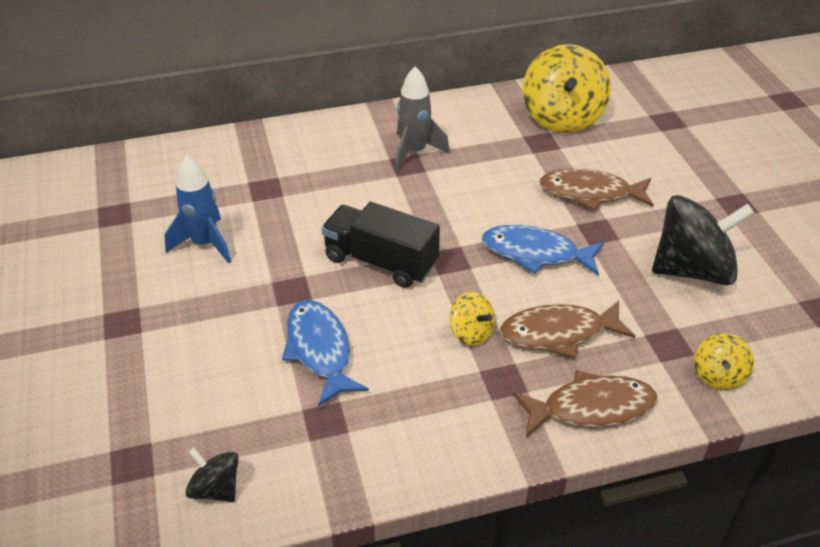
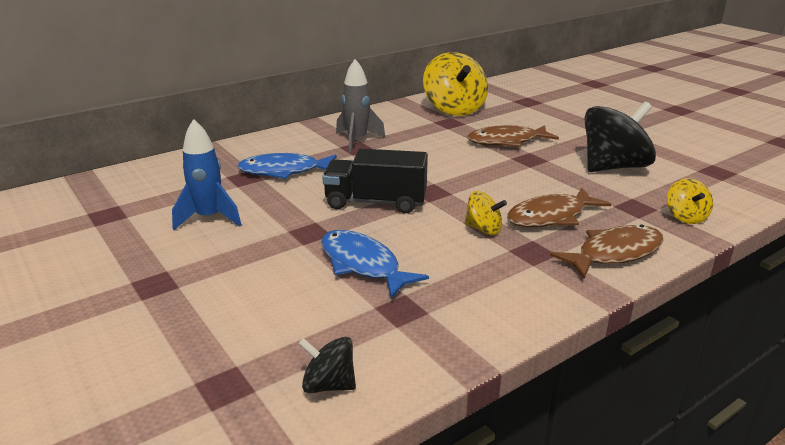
camera: 20 degrees left, 15 degrees down
(535, 253) = (495, 177): blue fish -> blue fish (284, 171)

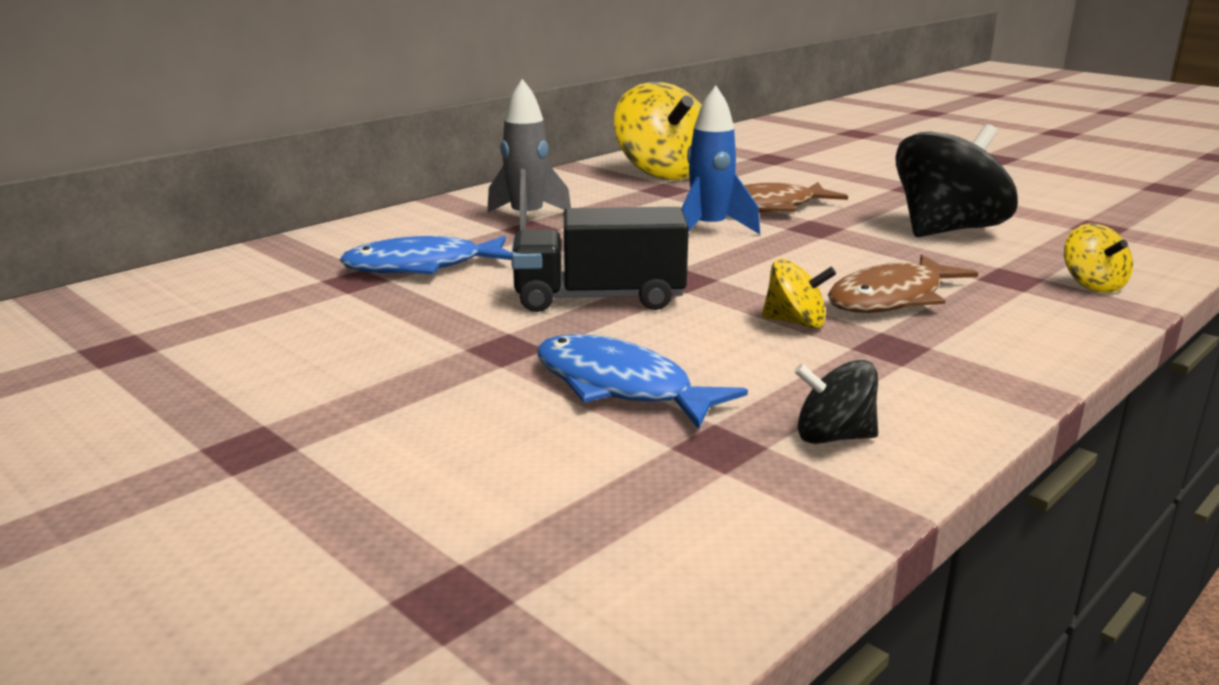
camera: 10 degrees left, 5 degrees down
(209, 218) = (314, 341): blue rocket -> blue rocket (709, 230)
(328, 384) = (649, 575): black spinning top -> black spinning top (833, 437)
(614, 253) = (1018, 339): brown fish -> none

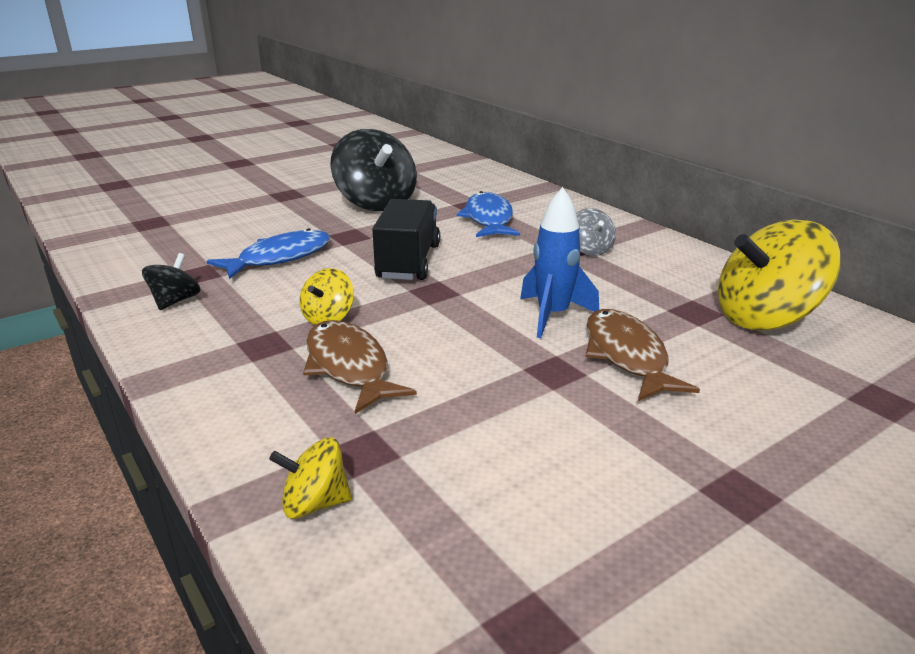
camera: 100 degrees right, 5 degrees up
(527, 219) = (590, 250): grey rocket -> grey spinning top
(947, 230) = (533, 458): black spinning top -> black spinning top (376, 203)

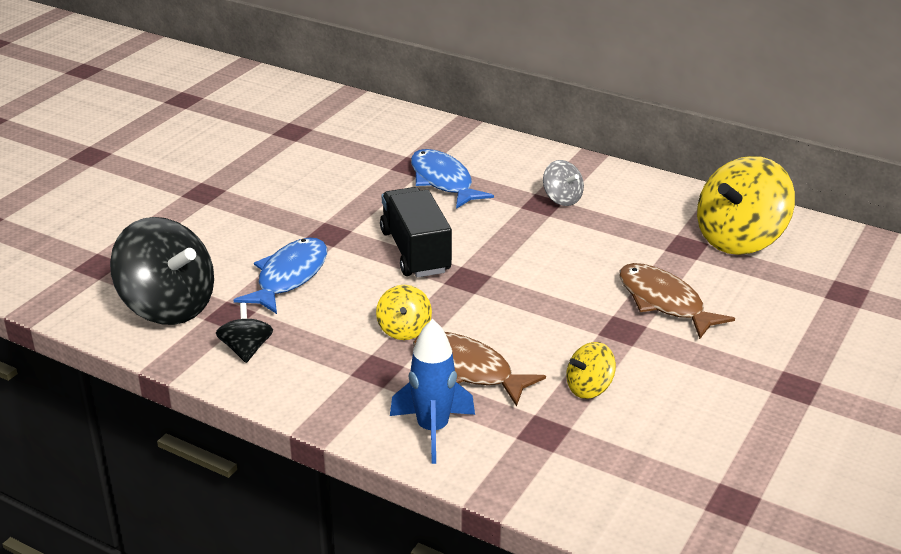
camera: 25 degrees left, 5 degrees up
(315, 503) = (546, 476): yellow spinning top -> yellow spinning top (589, 388)
(376, 203) = (312, 184): black spinning top -> black spinning top (168, 306)
(553, 316) = (583, 279): blue rocket -> blue rocket (432, 430)

